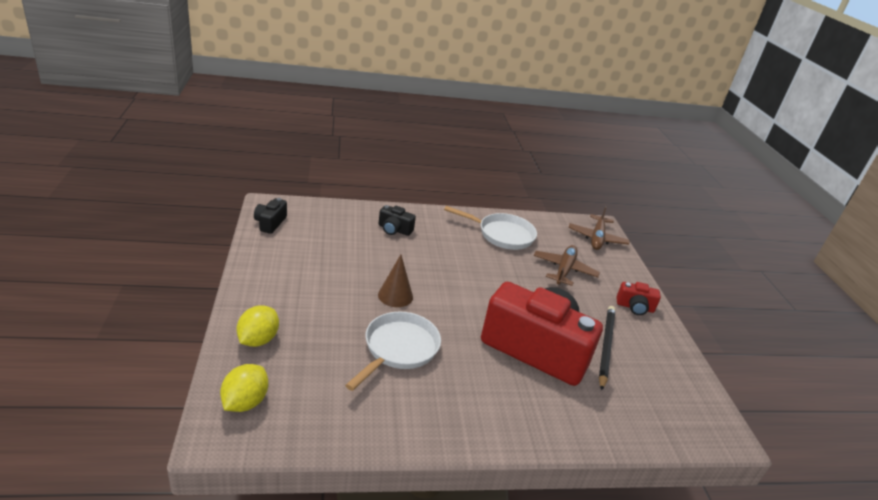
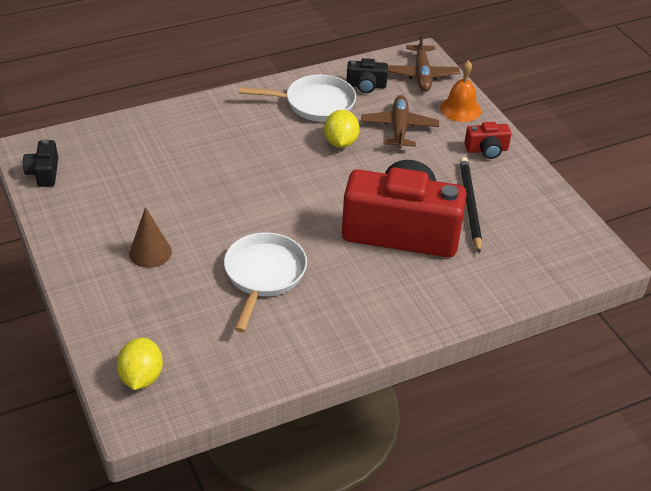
camera: 15 degrees left, 10 degrees up
(258, 340) = (115, 312): yellow lemon -> yellow lemon (340, 142)
(394, 230) = (191, 136): black camera -> black camera (366, 85)
(395, 295) = (231, 217): brown cone -> brown cone (150, 252)
(621, 270) = (460, 109): none -> orange bell

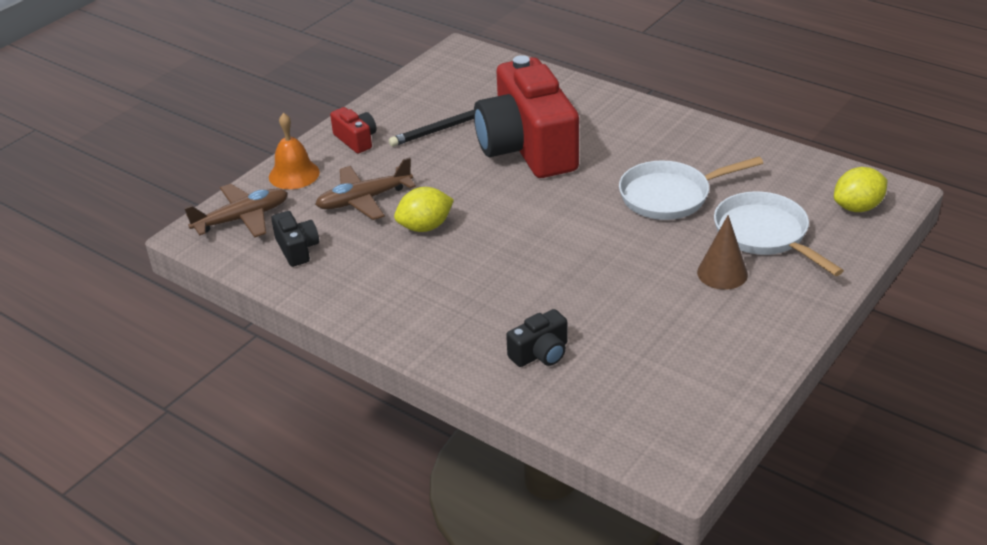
camera: 115 degrees left, 5 degrees down
(44, 173) = (700, 419): black camera -> black camera (540, 353)
(315, 104) = (366, 271): white pan -> white pan (765, 234)

